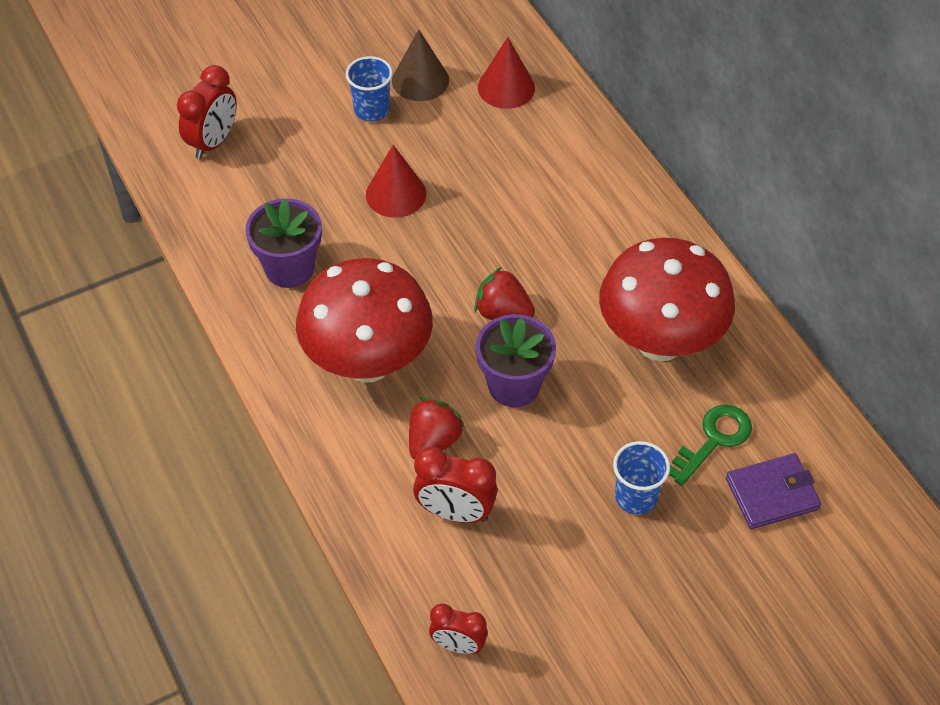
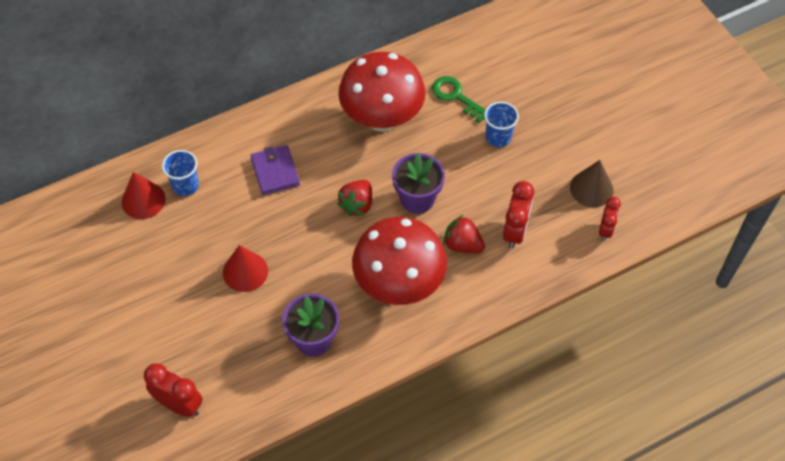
camera: 90 degrees left, 5 degrees up
(371, 110) = (156, 290): blue cup -> blue cup (185, 185)
(420, 80) = (128, 257): brown cone -> brown cone (591, 188)
(772, 494) = (492, 72): purple wallet -> purple wallet (275, 172)

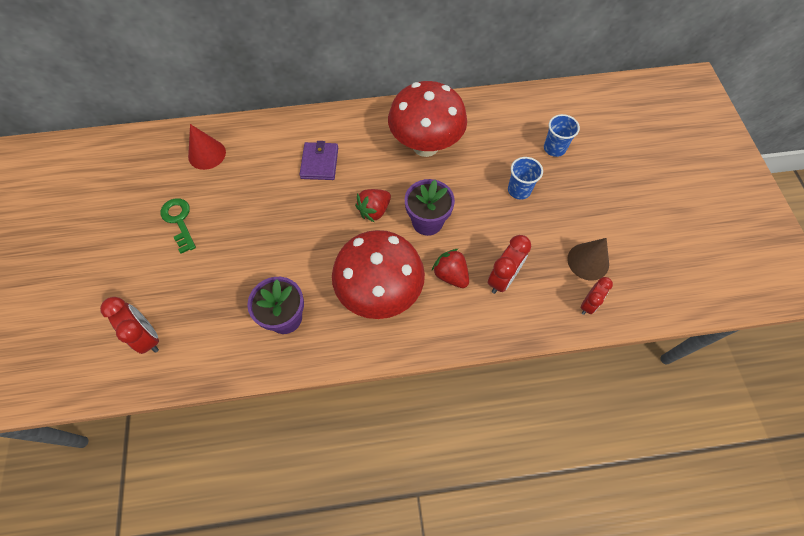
camera: 20 degrees right, 5 degrees up
(185, 185) = (244, 152): blue cup -> blue cup (554, 148)
(245, 271) = (257, 238): red cone -> none
(456, 97) = (495, 145): green key -> green key (179, 221)

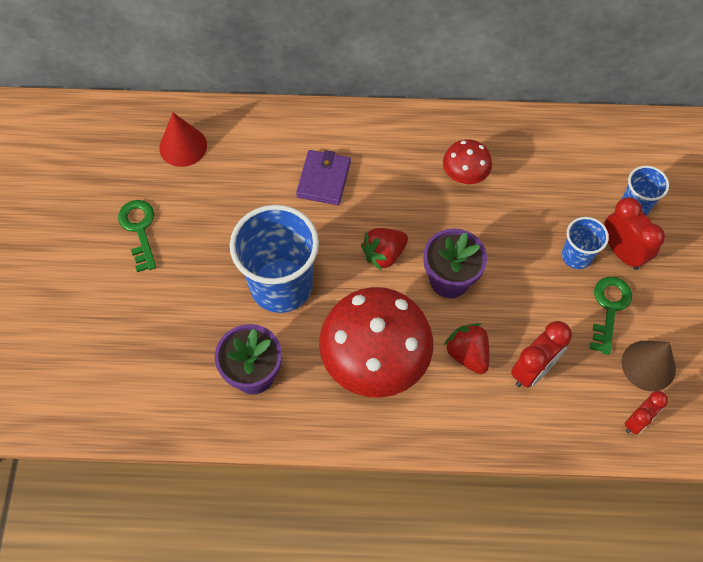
camera: 10 degrees right, 0 degrees up
(147, 337) = (87, 370): red clock -> red clock (622, 252)
(297, 246) = (281, 285): none -> blue cup
(425, 146) = (464, 176): red mushroom -> red mushroom, size x0.49
(550, 224) = (609, 308): none -> green key

